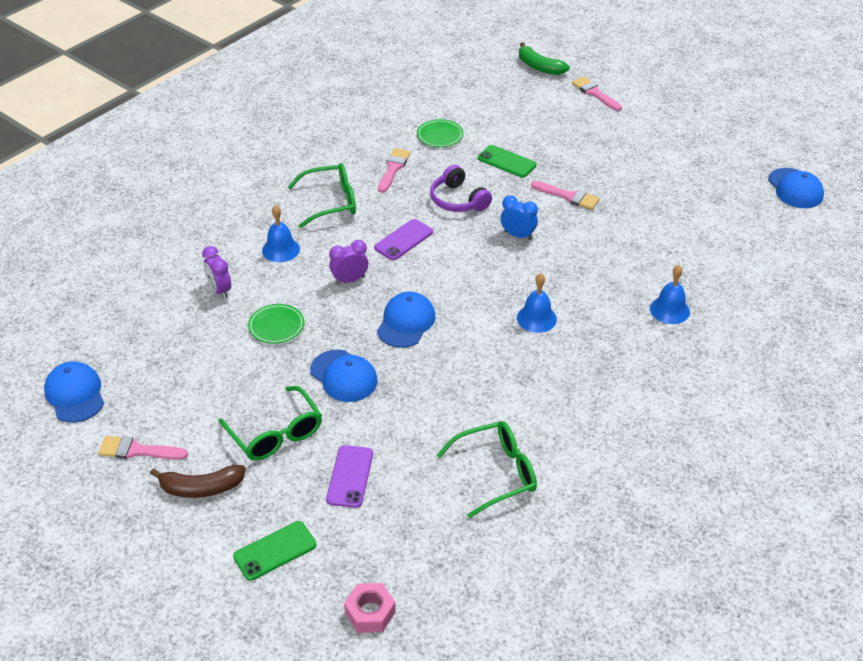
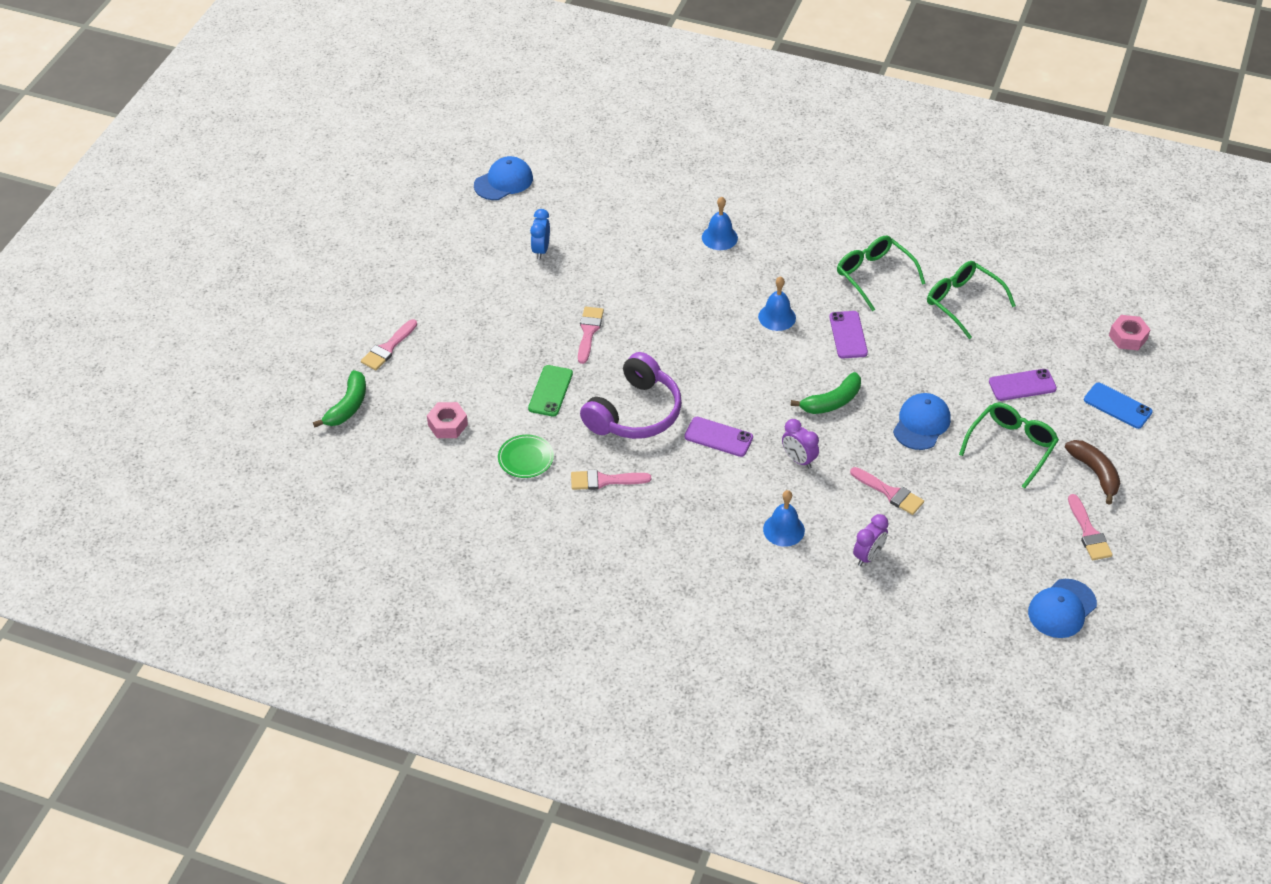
camera: 110 degrees left, 5 degrees up
(275, 551) = (1117, 406): green phone -> blue phone
(276, 326) = (890, 493): green plate -> pink brush
(330, 202) = (688, 515): green glasses -> green glasses (874, 276)
(406, 322) = (832, 402): blue cap -> green banana
(458, 200) = (635, 413): purple headphones -> purple headphones, size x1.50
(488, 362) = (848, 335): none -> purple phone
(496, 106) = (447, 425): none -> pink nut
(518, 235) = (668, 355): blue clock -> blue clock (541, 250)

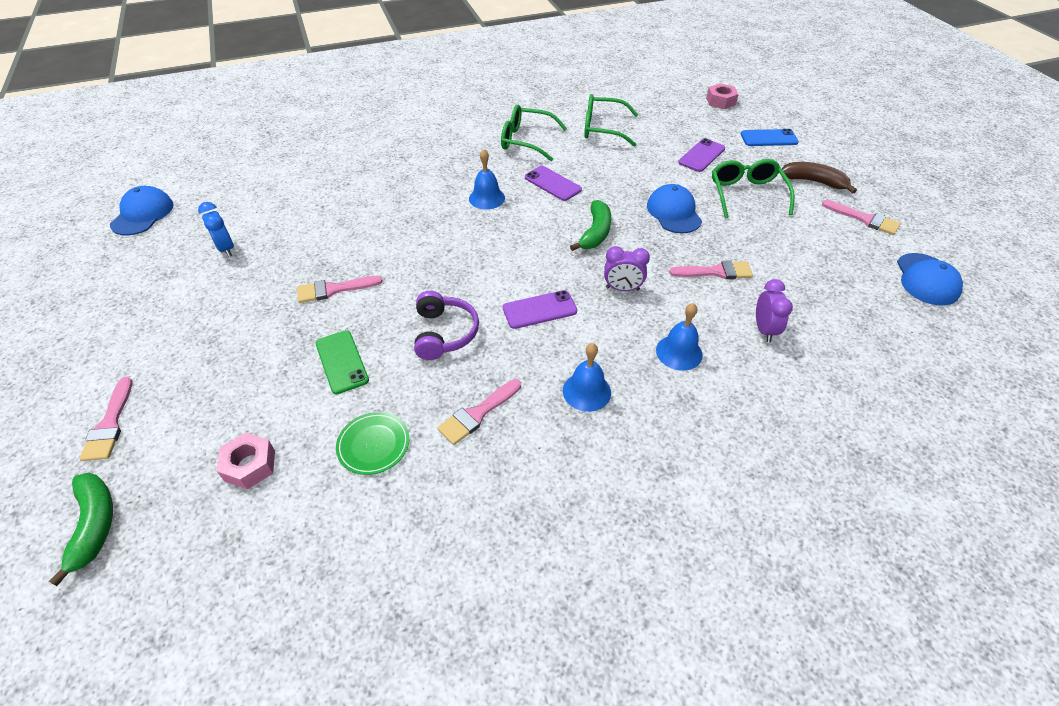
camera: 40 degrees left, 0 degrees up
(589, 331) = (334, 289): pink brush -> pink brush turned 75 degrees counterclockwise
(635, 413) = (444, 333): purple headphones -> purple headphones, size x0.67
(719, 237) = (383, 169): blue bell -> blue bell (586, 391)

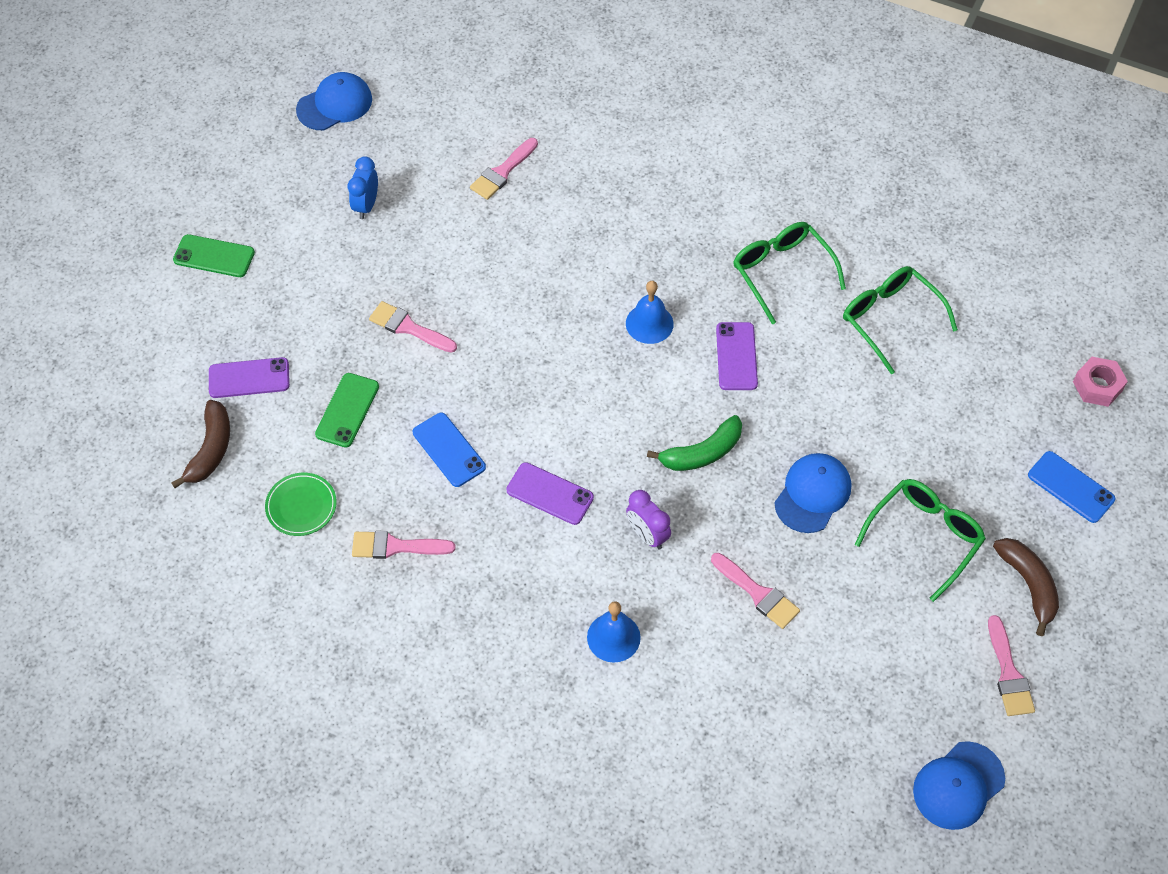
camera: 45 degrees right, 10 degrees up
(95, 525) = (91, 413): green banana -> none
(110, 424) = (154, 333): pink brush -> pink brush (502, 172)
(122, 344) = (214, 256): none -> green phone
(250, 465) = (211, 449): pink nut -> brown banana
(444, 333) = (449, 450): purple headphones -> blue phone
(586, 391) = (496, 602): blue bell -> none
(701, 155) = (950, 447): purple phone -> purple phone (249, 378)
(764, 330) = (717, 685): purple clock -> none

